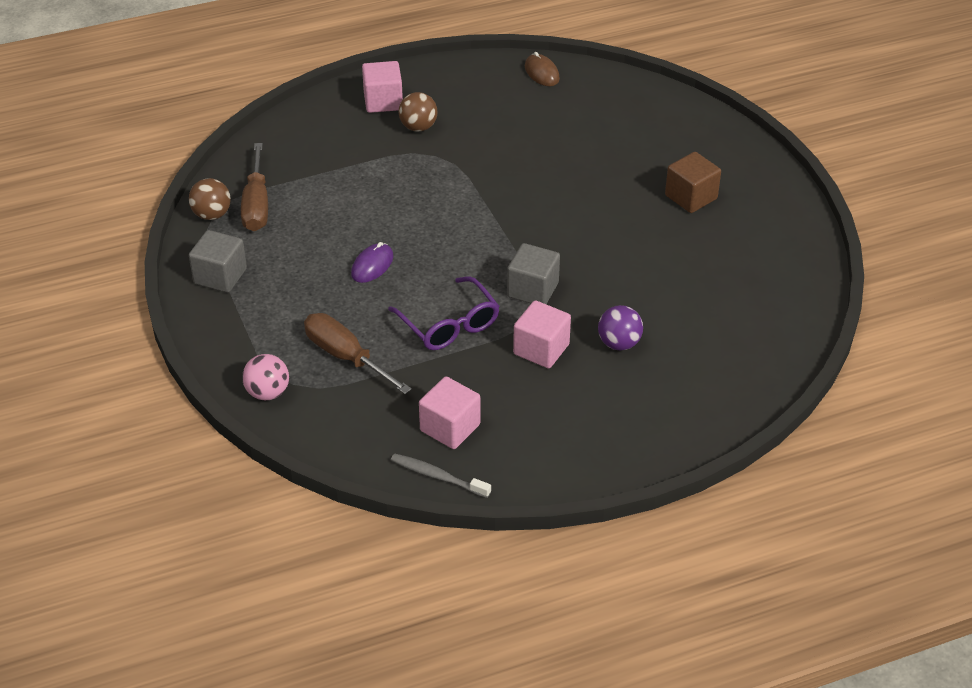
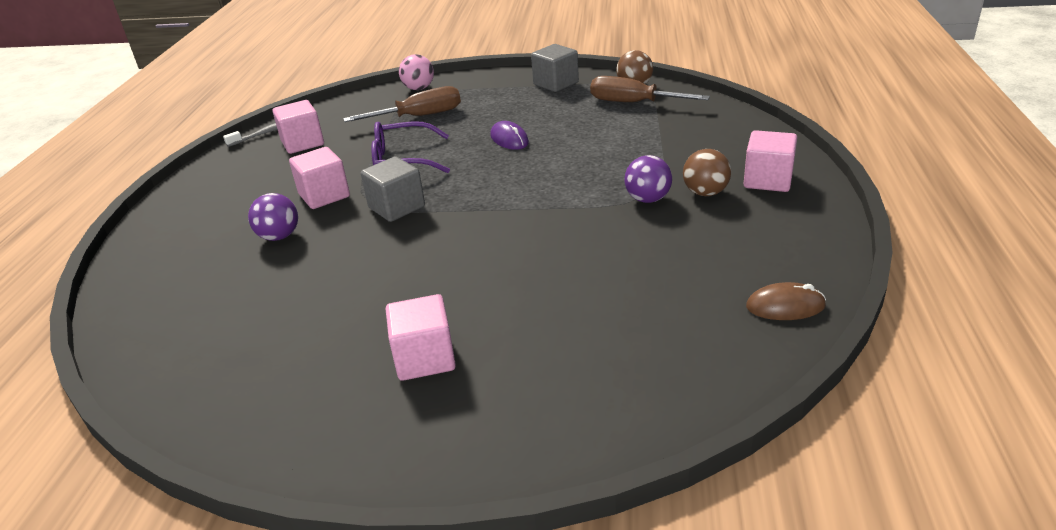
camera: 120 degrees right, 10 degrees down
(443, 153) = (647, 199): none -> purple ball
(691, 197) = (424, 358): brown cube -> pink cube

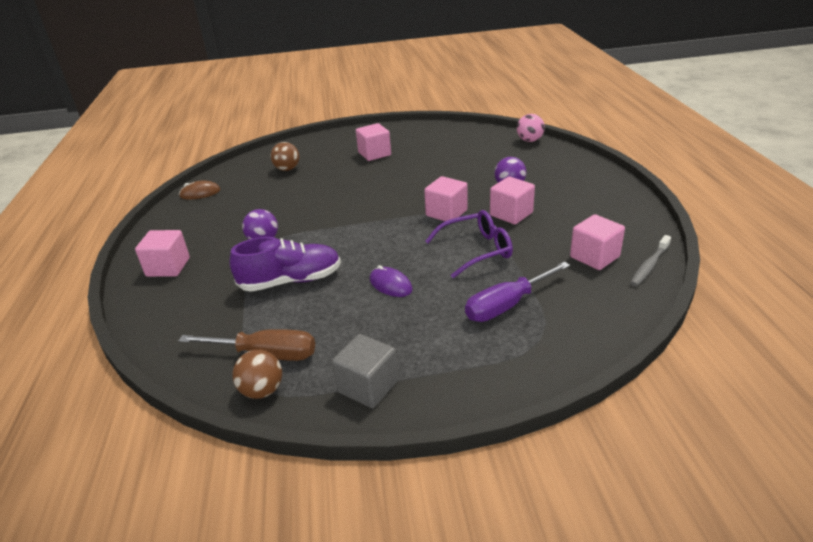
camera: 165 degrees right, 0 degrees up
(396, 207) = (446, 213): grey cube -> pink cube
(418, 116) = (507, 305): brown screwdriver -> purple screwdriver
(419, 88) = (551, 357): pink ball -> pink ball (529, 140)
(611, 151) = (291, 281): none -> purple shoe
(705, 193) = (220, 251): brown ball -> brown ball (287, 169)

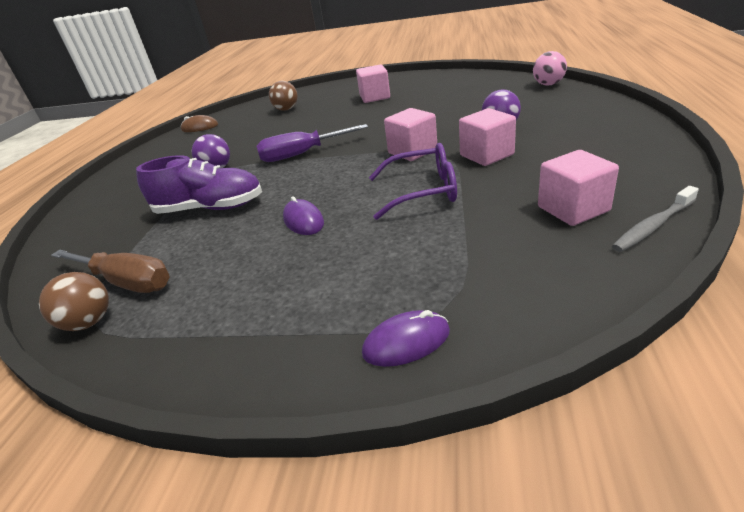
camera: 20 degrees right, 0 degrees up
(168, 267) = (121, 187): pink cube -> none
(368, 386) = (194, 337): grey cube -> none
(507, 305) = (423, 258): purple screwdriver -> purple screwdriver (302, 154)
(528, 364) = (406, 342): none -> purple mouse

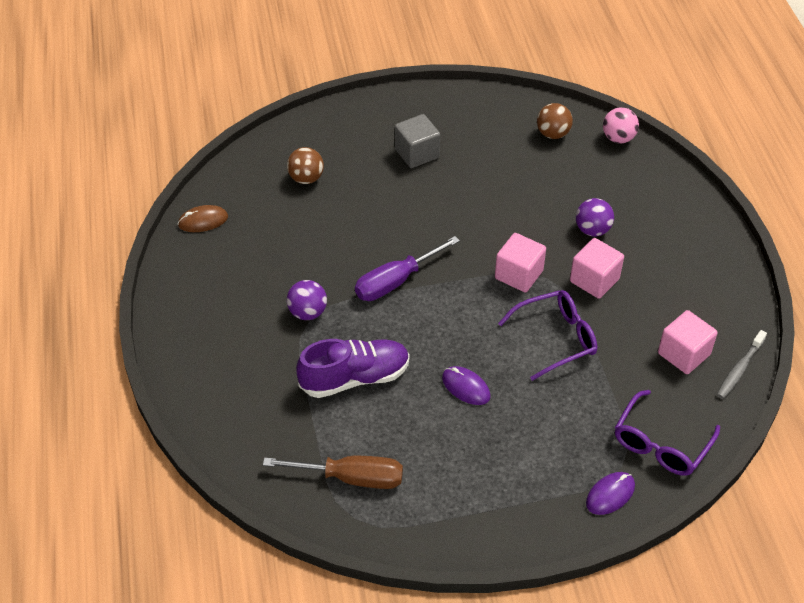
camera: 25 degrees left, 15 degrees up
(89, 322) = (358, 521): brown ball -> brown ball (553, 134)
(375, 97) = (417, 153): pink cube -> grey cube
(510, 291) = (661, 443): none -> purple glasses

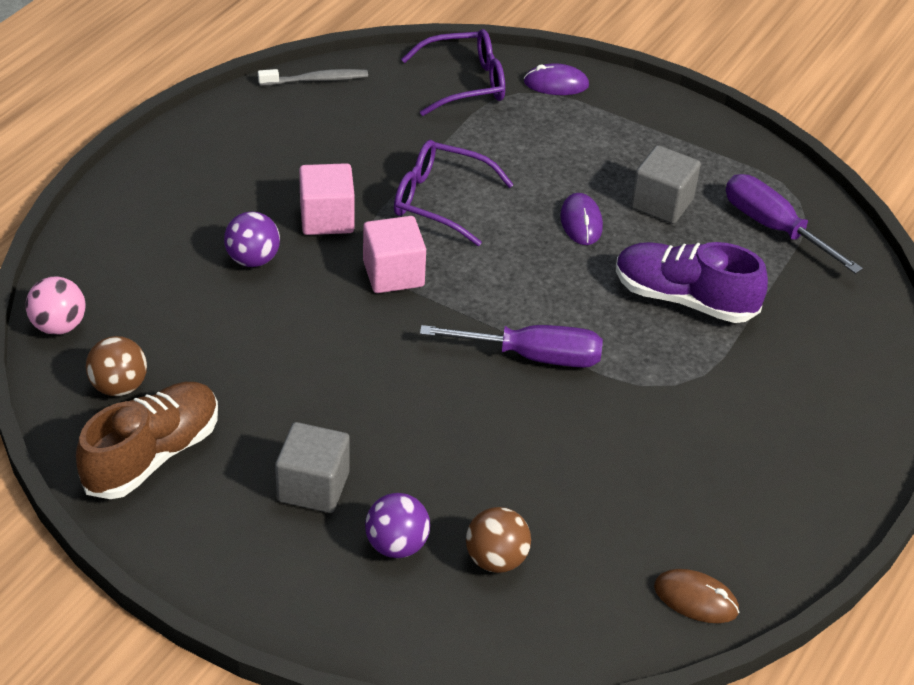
camera: 140 degrees left, 5 degrees down
(308, 312) = (669, 392): purple ball -> purple ball (396, 545)
(350, 478) = (774, 228): brown screwdriver -> purple screwdriver
(436, 441) = (662, 203): none -> grey cube
(497, 120) = (152, 455): none -> brown shoe
(683, 354) = (344, 117): pink cube -> none

